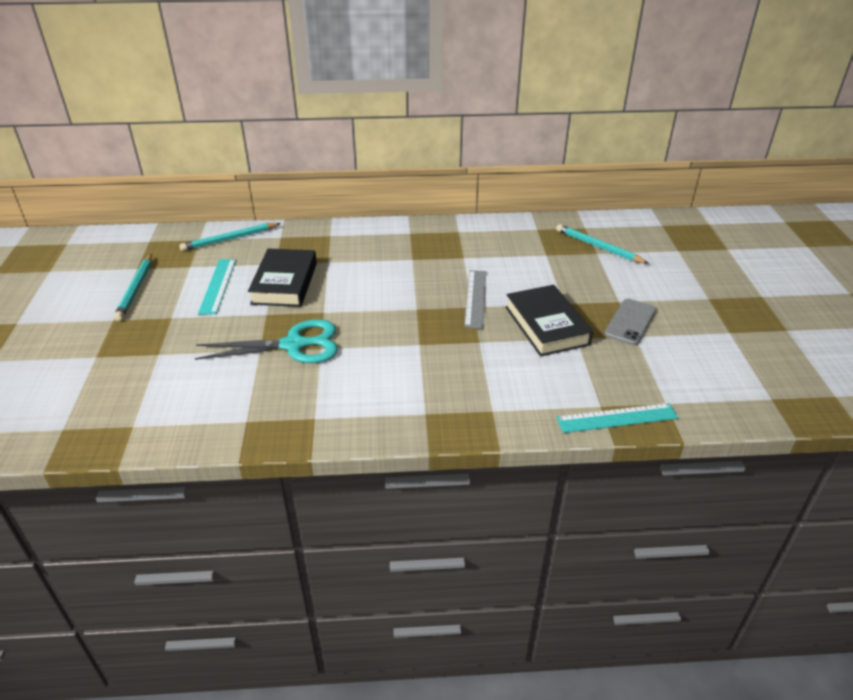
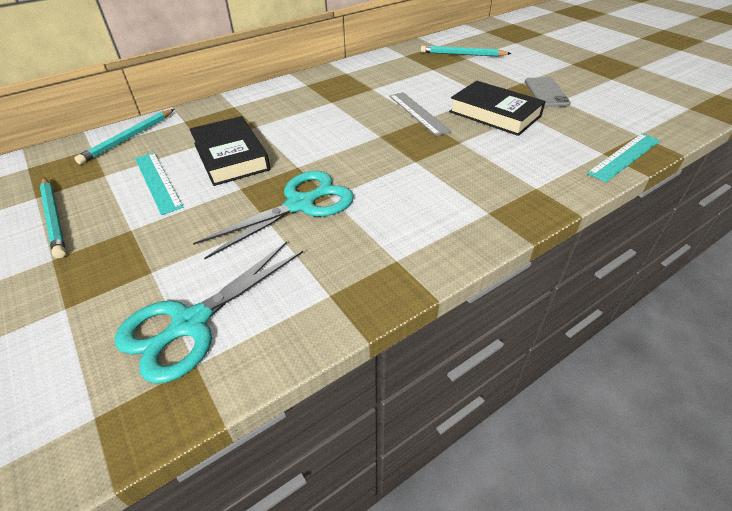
camera: 30 degrees left, 5 degrees up
(151, 399) = (191, 323): none -> turquoise scissors

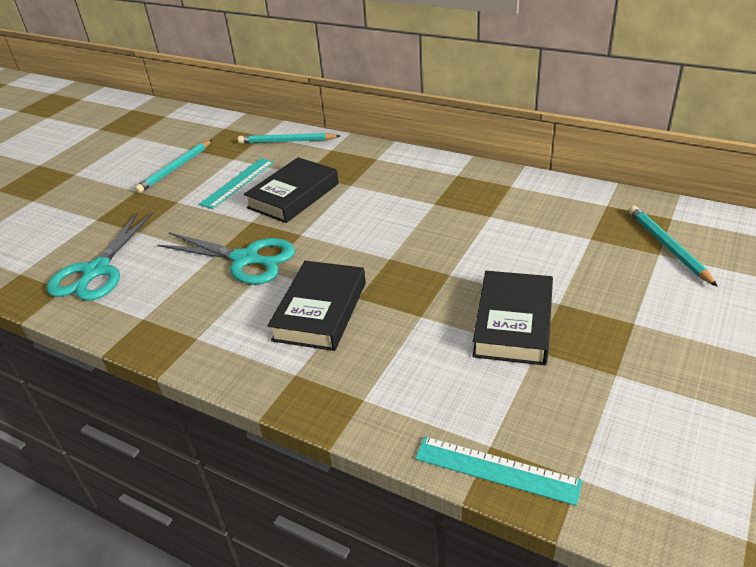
camera: 65 degrees right, 5 degrees down
(191, 323) = (96, 271): turquoise scissors -> turquoise scissors turned 90 degrees counterclockwise
(417, 182) = (320, 311): none -> black book
(418, 113) = (461, 266): grey ruler -> none
(546, 93) = (625, 354): grey phone -> none

